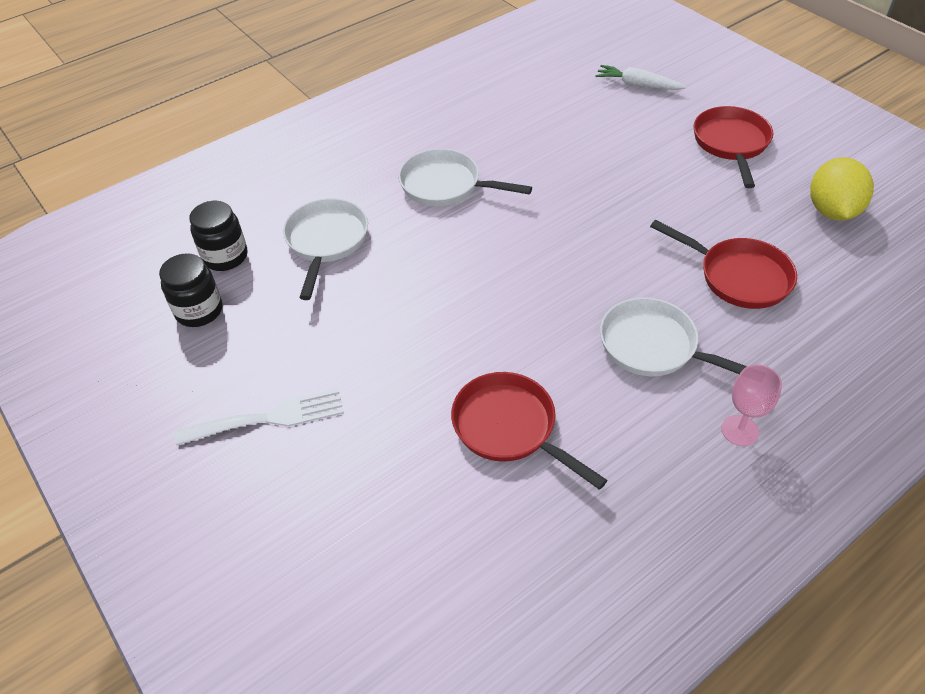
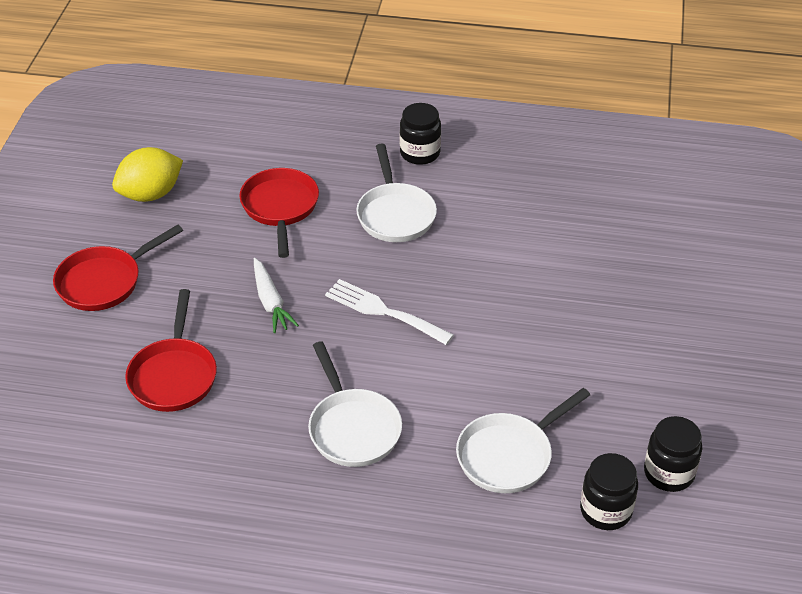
camera: 135 degrees left, 5 degrees down
(269, 418) = (681, 351): white fork -> white fork (383, 311)
(510, 428) = (538, 239): red pan -> red pan (174, 375)
(637, 85) = (52, 389): white carrot -> white carrot (271, 302)
(739, 430) = (420, 153): pink goblet -> black jar

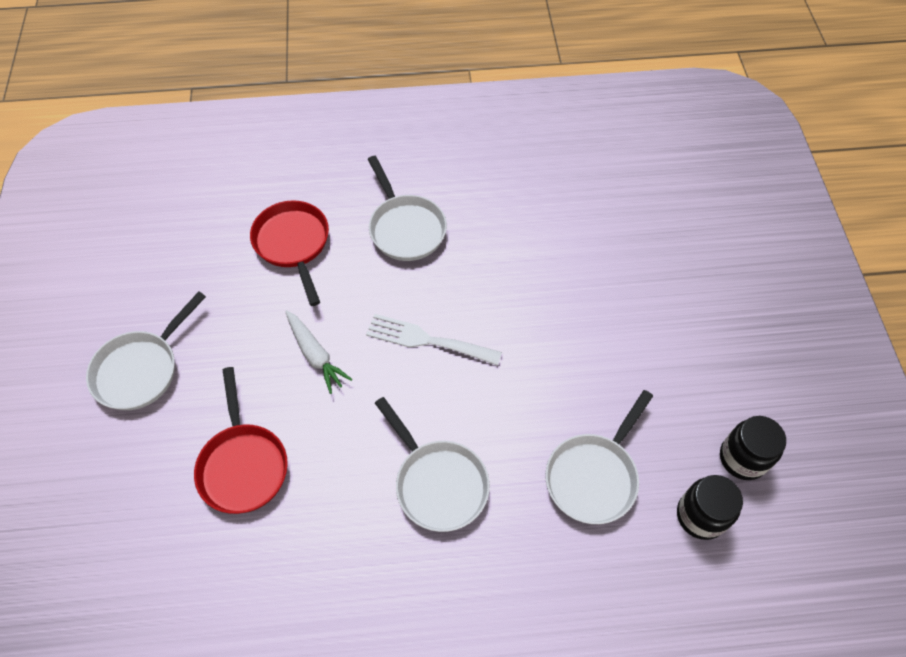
camera: 15 degrees left, 15 degrees up
(104, 281) = (141, 369): red pan -> white pan
(151, 194) = (160, 256): yellow lemon -> none
(420, 153) = (408, 155): black jar -> none

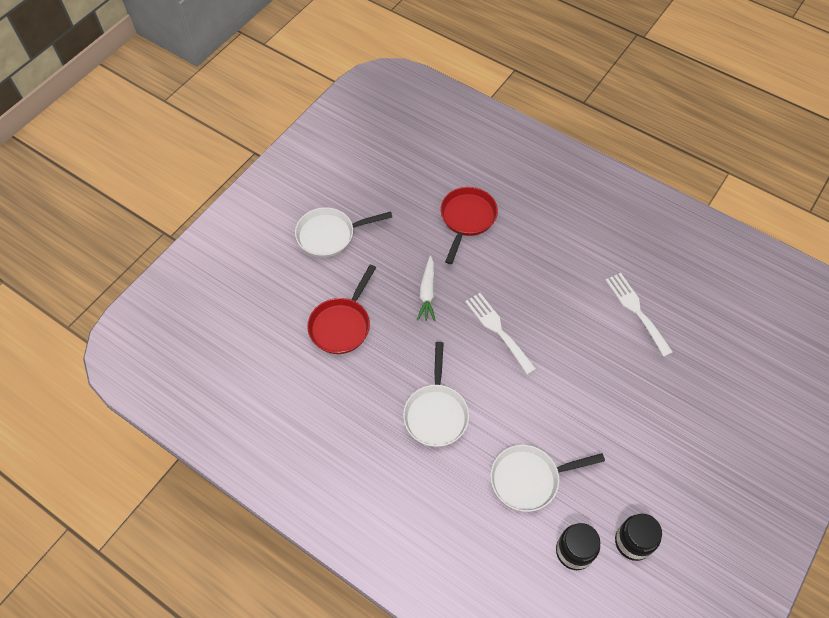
camera: 40 degrees right, 0 degrees up
(405, 228) = (542, 253): white pan -> none
(545, 223) = (636, 310): none -> white fork

